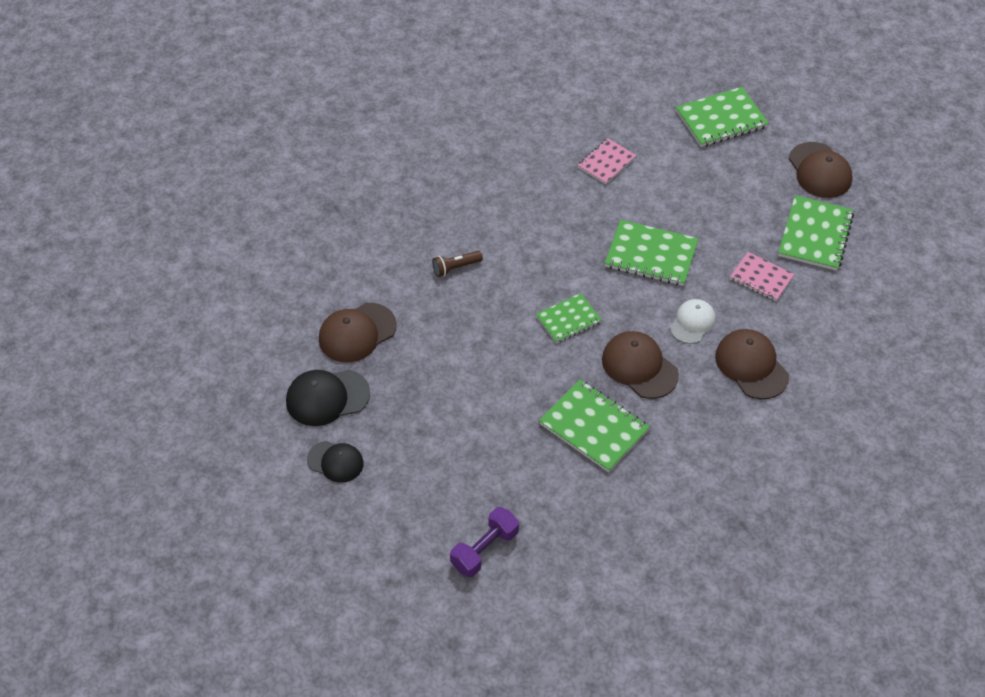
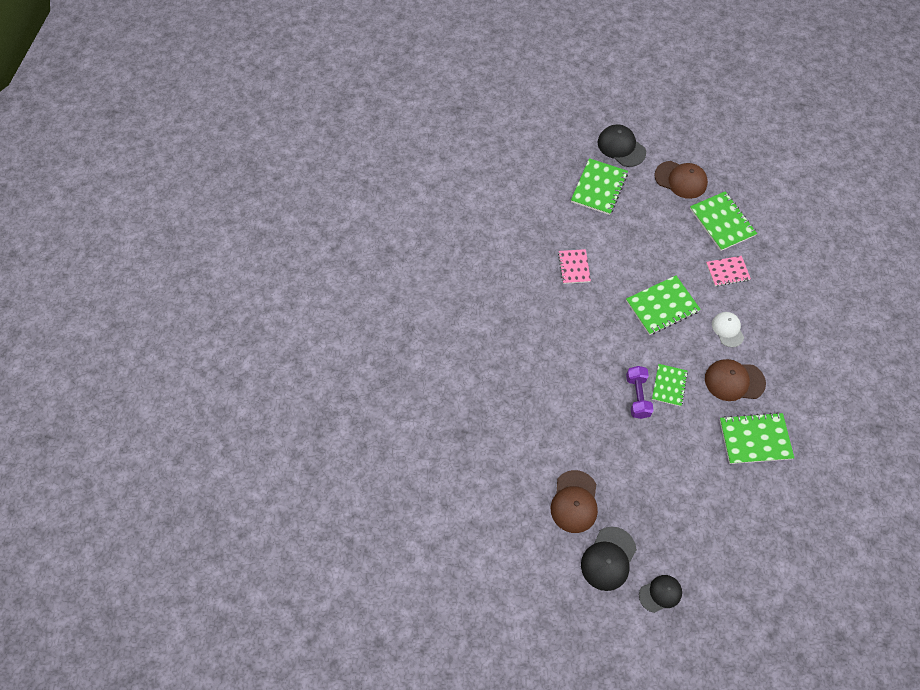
camera: 45 degrees left, 10 degrees up
(455, 268) = (576, 408): brown flashlight -> none
(484, 549) = (790, 565): purple dumbbell -> purple dumbbell (637, 396)
(751, 366) = (781, 329): brown cap -> none
(792, 103) = (621, 147): none -> black cap

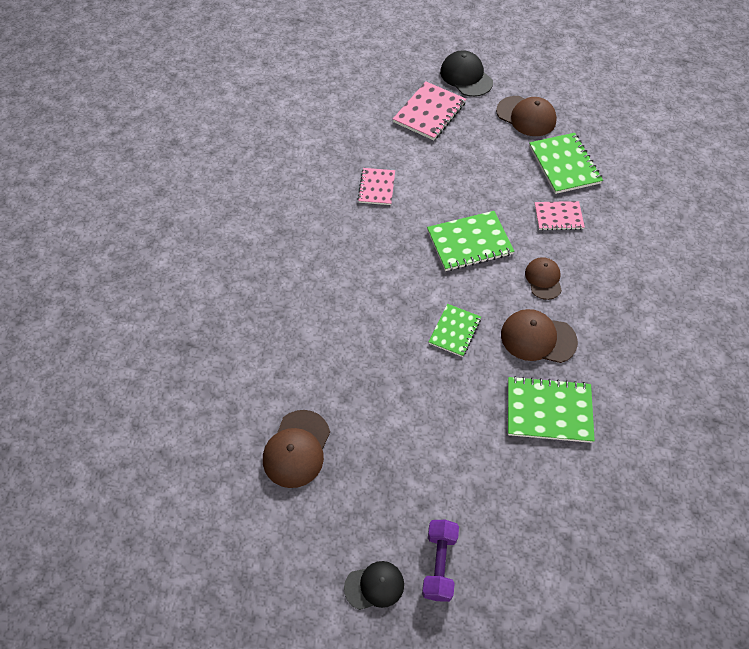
camera: 10 degrees right, 5 degrees down
(599, 188) = (429, 112): green notebook -> pink notebook
(608, 559) = (318, 527): black cap -> none
(637, 396) = (412, 337): purple dumbbell -> purple dumbbell (439, 564)
(727, 329) = (543, 279): white cap -> brown cap

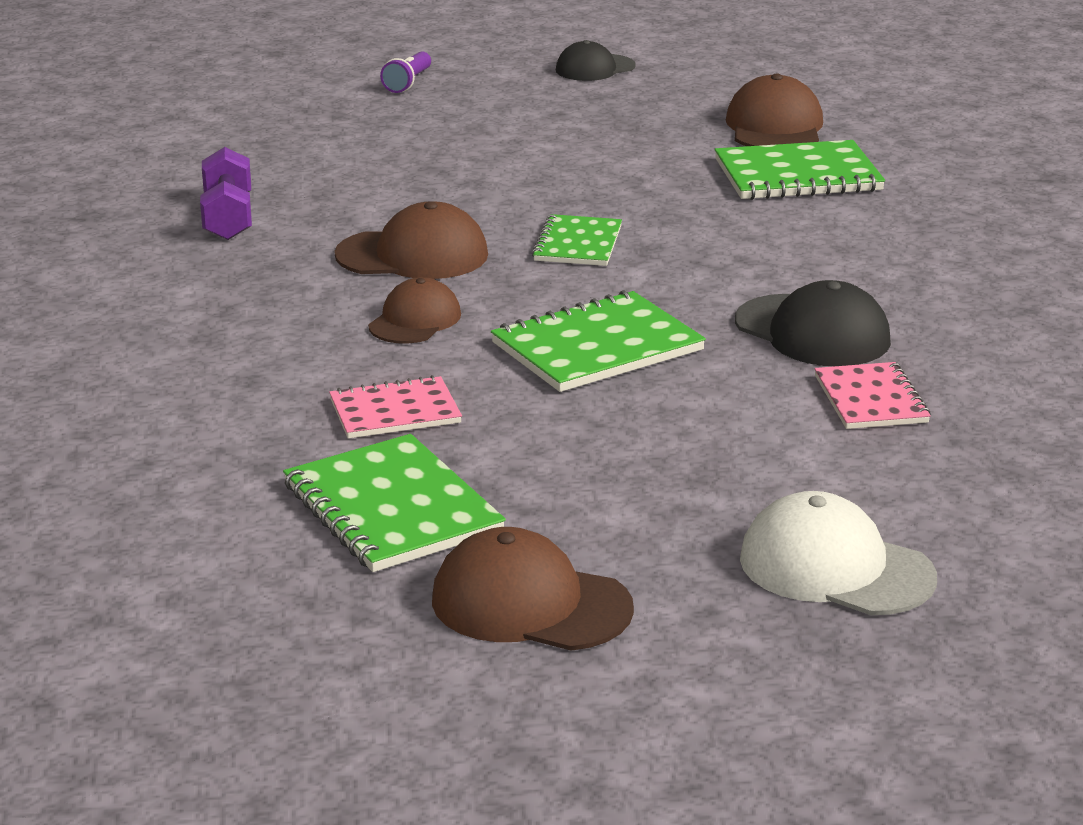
camera: 165 degrees right, 30 degrees down
(429, 112) = (835, 568): pink notebook -> white cap
(439, 564) = (515, 86): purple dumbbell -> purple dumbbell (228, 218)
(466, 77) = (773, 686): black cap -> black cap (812, 332)
(513, 591) = (408, 83): none -> purple flashlight
(543, 279) = (415, 320): brown cap -> brown cap turned 135 degrees counterclockwise
(548, 410) = (379, 195): green notebook -> green notebook (798, 175)

